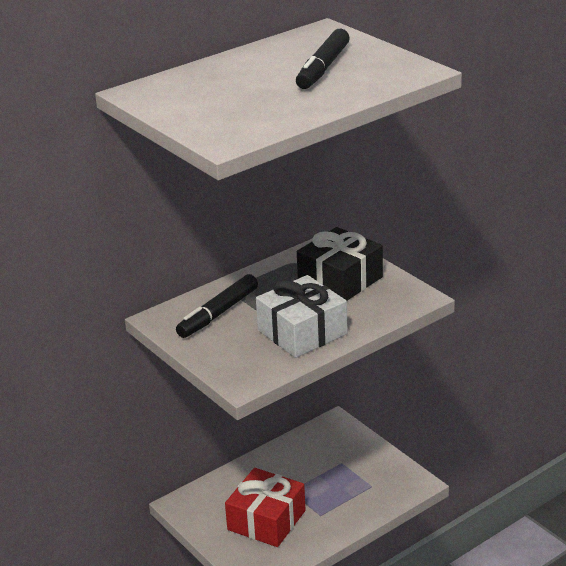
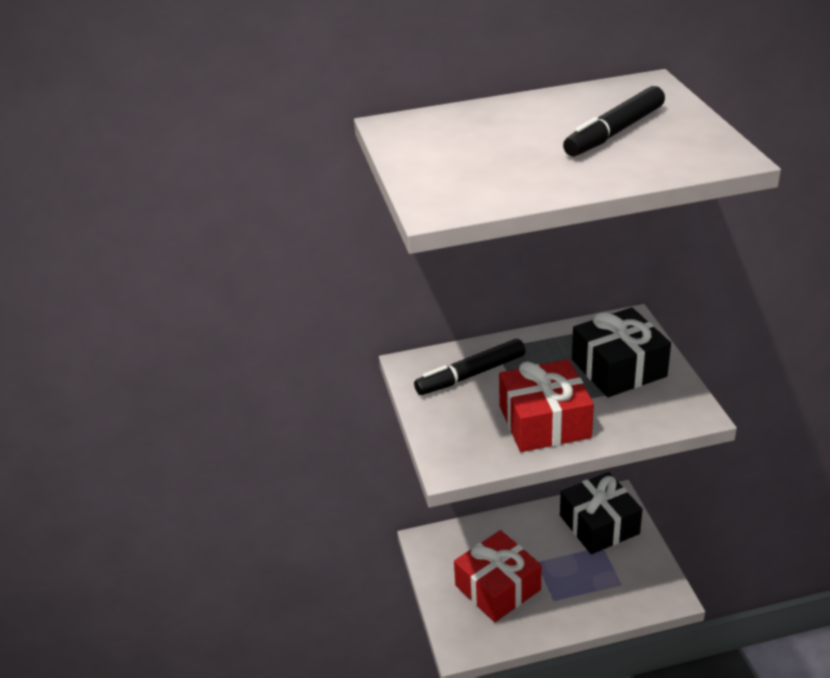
camera: 25 degrees right, 5 degrees up
(302, 332) = (544, 422): white gift -> red gift
(330, 447) = (599, 524): none -> black gift

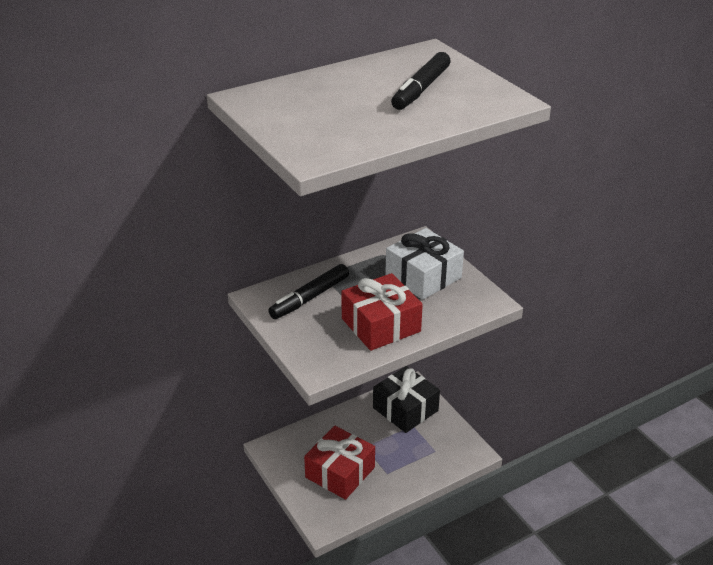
camera: 20 degrees left, 0 degrees up
(618, 368) = (423, 276): black gift -> white gift

